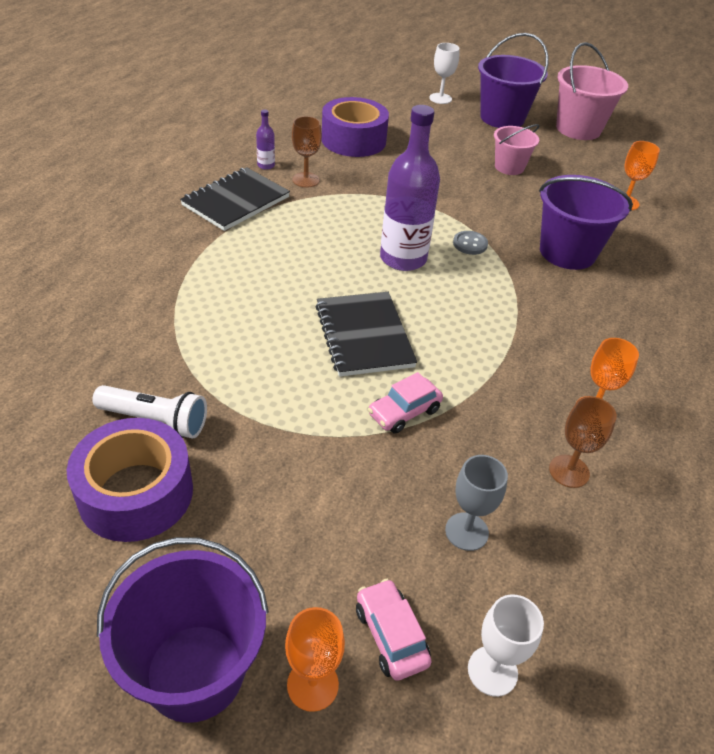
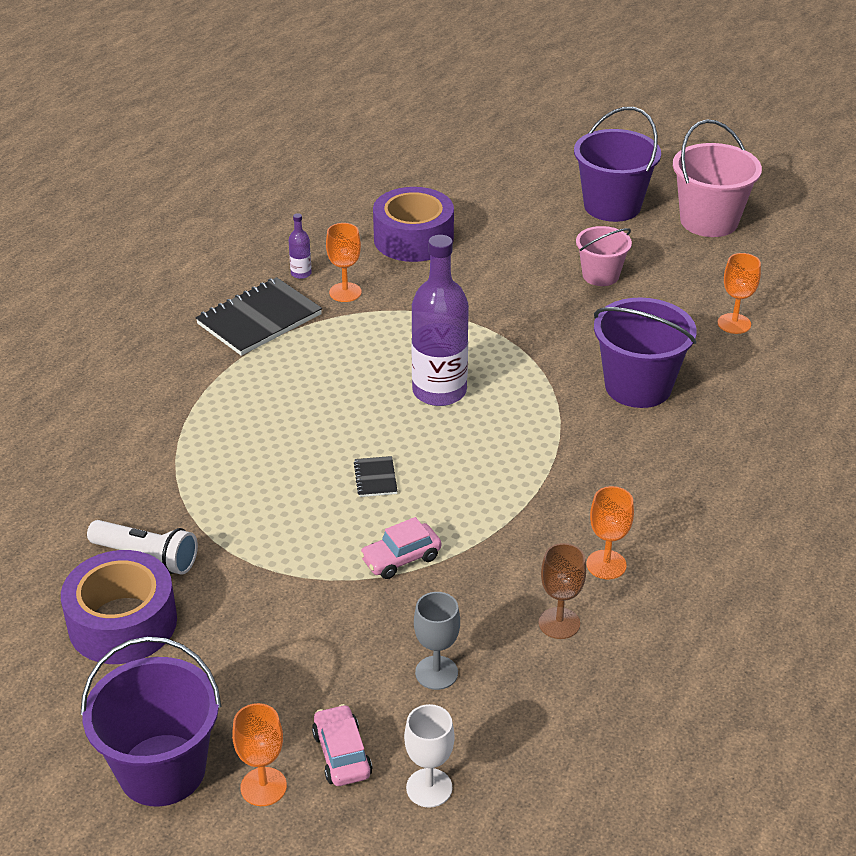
camera: 10 degrees right, 5 degrees down
(306, 180) = (345, 292): brown goblet -> orange goblet
(364, 336) = (375, 478): black notebook -> black notebook, size x0.45
(440, 98) = (538, 178): white goblet -> none
(470, 244) = (522, 375): grey button -> none

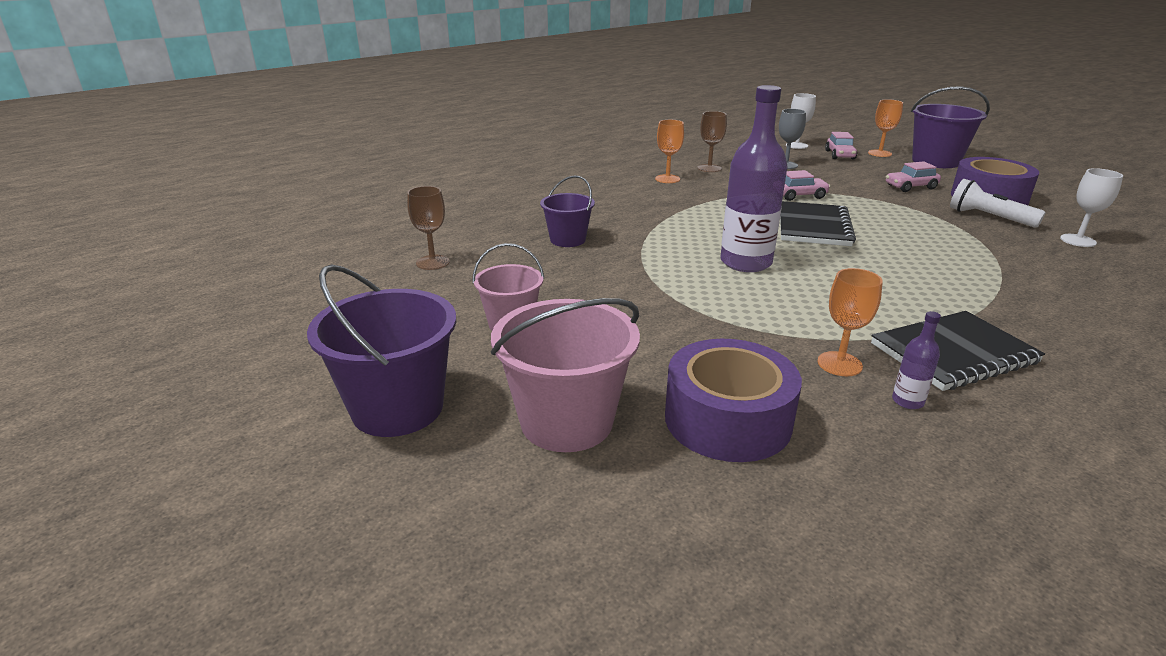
camera: 160 degrees left, 10 degrees down
(59, 522) = (1078, 240): none -> white goblet
(233, 633) = (910, 187): none -> pink car
(375, 478) = (813, 226): black notebook -> black notebook, size x2.20
(638, 386) = (567, 240): purple bucket -> purple bucket, size x0.61
(709, 221) = (306, 358): pink bucket -> pink bucket (566, 421)
(734, 323) = (432, 262): orange goblet -> brown goblet

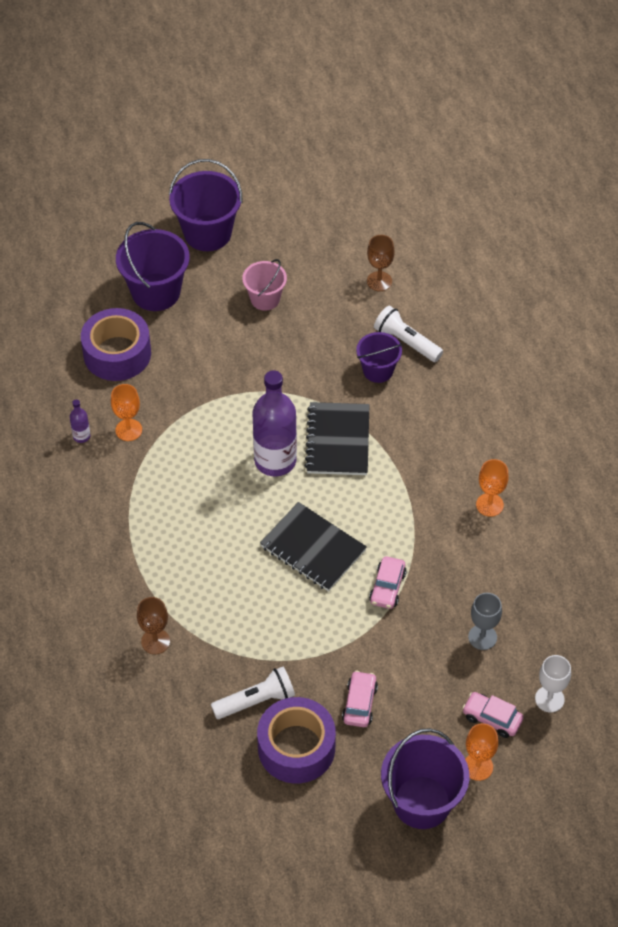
camera: 115 degrees right, 25 degrees up
(516, 234) = (406, 342): none -> white flashlight
(566, 421) = (156, 292): pink bucket -> purple bucket
(709, 168) = (506, 559): brown goblet -> brown goblet (155, 641)
(953, 353) = (103, 492): black notebook -> black notebook (338, 441)
(1078, 240) = (178, 723): white goblet -> none

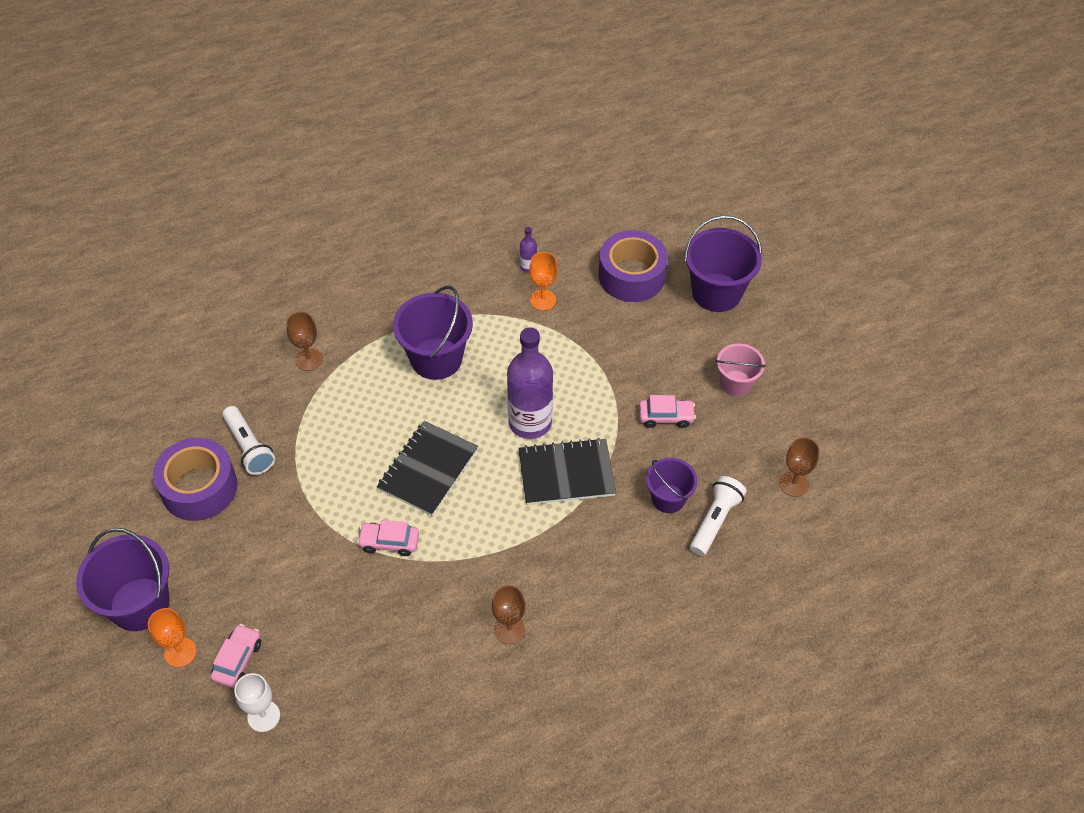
camera: 80 degrees right, 0 degrees up
(207, 233) = (807, 321): purple bucket -> purple bucket (436, 359)
(359, 703) = (250, 535): pink car -> pink car (666, 417)
(482, 637) = (336, 640): grey goblet -> none
(489, 505) = (509, 629): orange goblet -> brown goblet

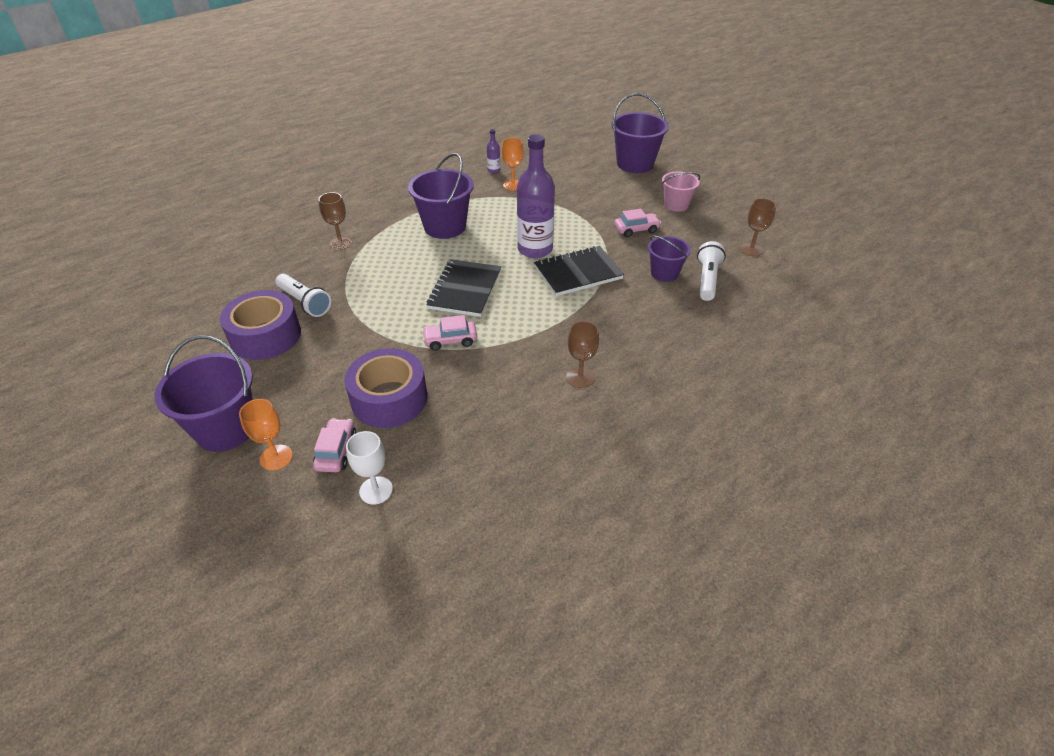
camera: 15 degrees left, 10 degrees down
(631, 276) = (571, 164): purple tape -> purple tape (389, 399)

